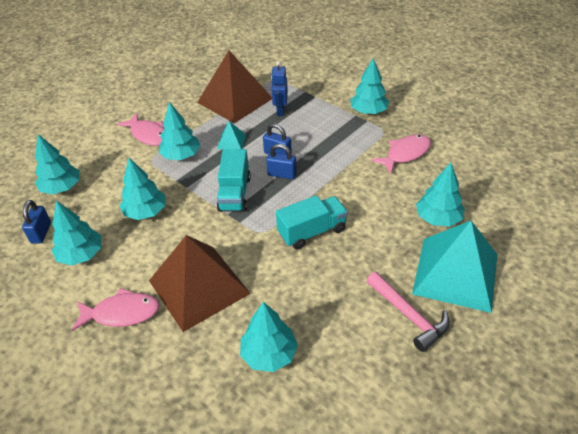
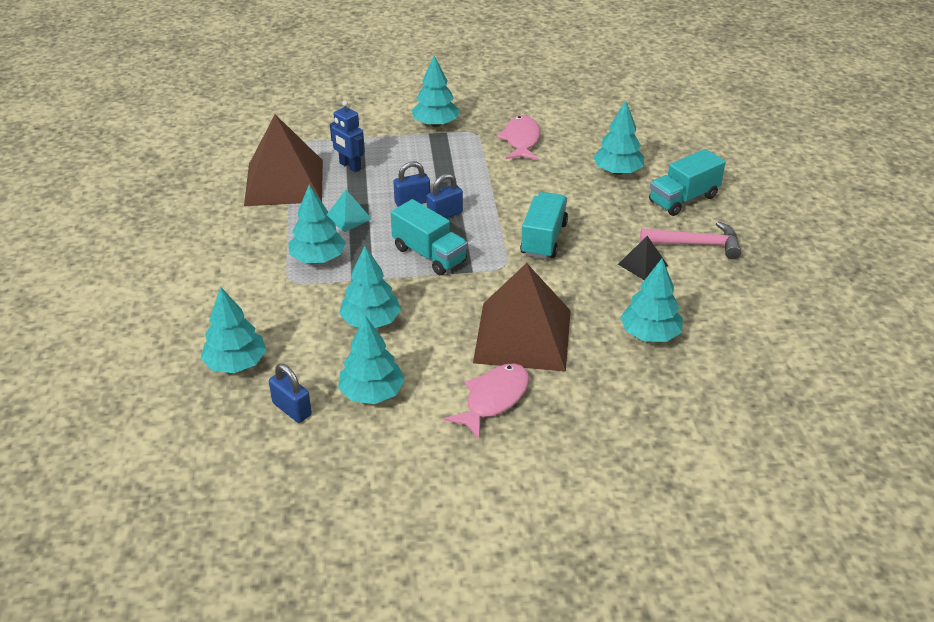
camera: 50 degrees left, 5 degrees down
(148, 135) = (244, 263): pink fish -> none
(346, 300) = (643, 265): none -> black pyramid
(455, 273) = (683, 199): turquoise pyramid -> turquoise truck

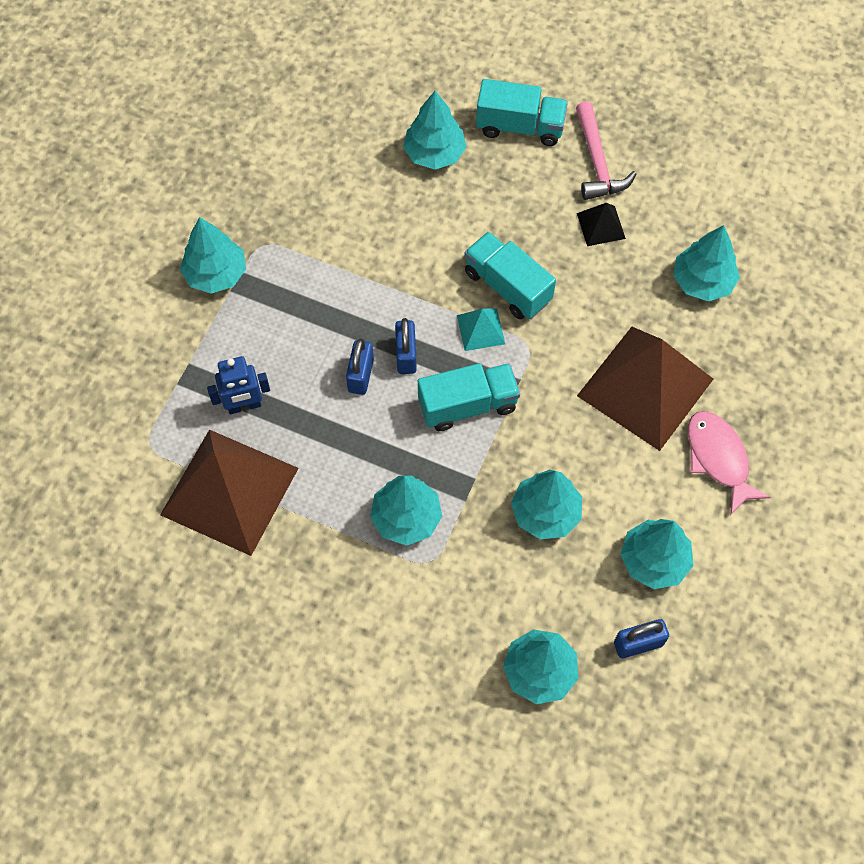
camera: 60 degrees left, 25 degrees up
(348, 218) = (348, 454): turquoise pyramid -> turquoise pyramid (480, 329)
(521, 140) = (313, 207): pink fish -> none
(683, 199) = (520, 127): turquoise truck -> turquoise truck turned 75 degrees counterclockwise
(696, 244) = (597, 162): pink hammer -> pink hammer turned 135 degrees clockwise

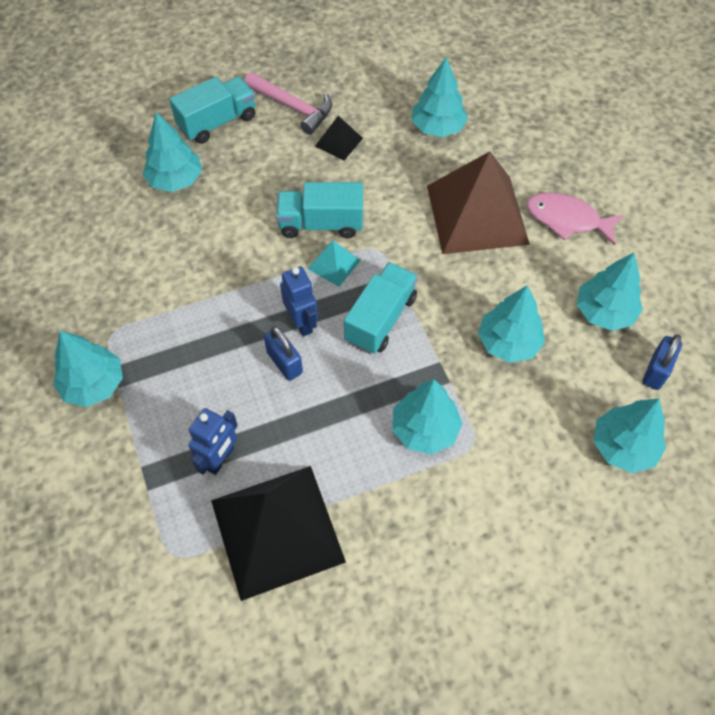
camera: 45 degrees left, 5 degrees down
(229, 491) = (277, 531): brown pyramid -> black pyramid
(406, 355) = (302, 322): blue padlock -> blue robot

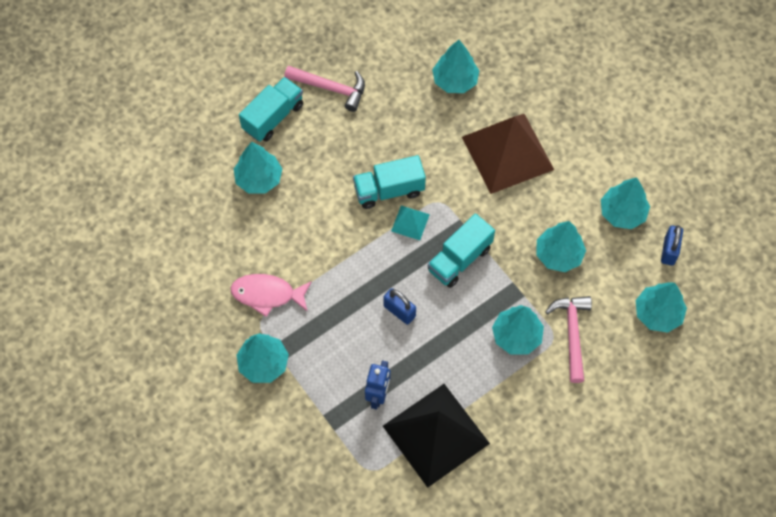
camera: 15 degrees left, 5 degrees up
(302, 322) = (401, 276): blue robot -> none
(338, 142) = (379, 113): black pyramid -> none
(380, 319) = (459, 259): turquoise truck -> turquoise truck turned 150 degrees counterclockwise
(499, 444) = (572, 333): none -> pink hammer
(567, 220) = (577, 141): pink fish -> pink fish (267, 294)

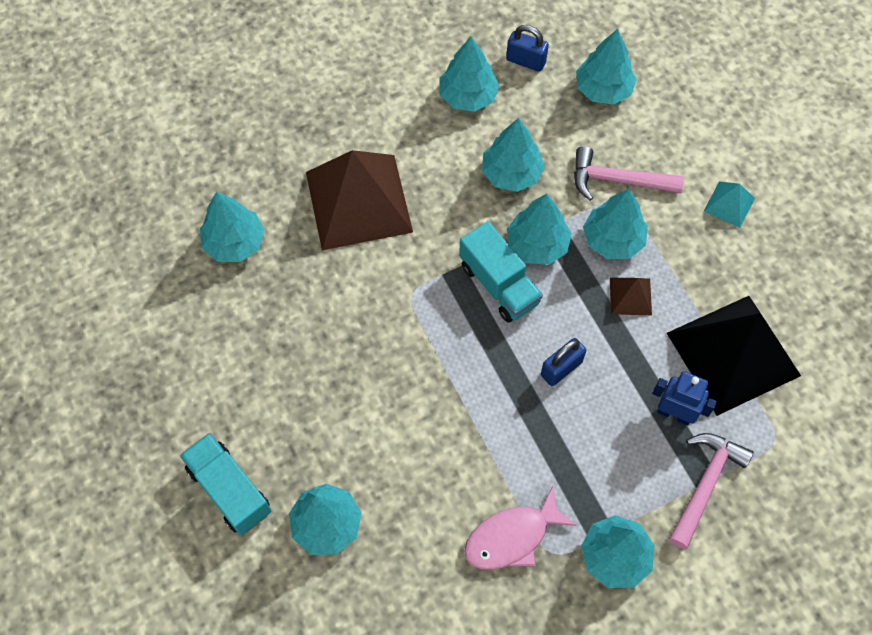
camera: 80 degrees left, 0 degrees up
(267, 294) = (512, 537): pink fish -> pink fish turned 45 degrees clockwise
(331, 88) = (203, 402): pink hammer -> pink hammer (705, 484)
(389, 190) = (382, 352): turquoise truck -> none
(410, 222) = (436, 334): turquoise pyramid -> turquoise pyramid (729, 204)
(470, 354) = (630, 296): none -> brown pyramid
(499, 281) = (537, 244): none -> turquoise tree

